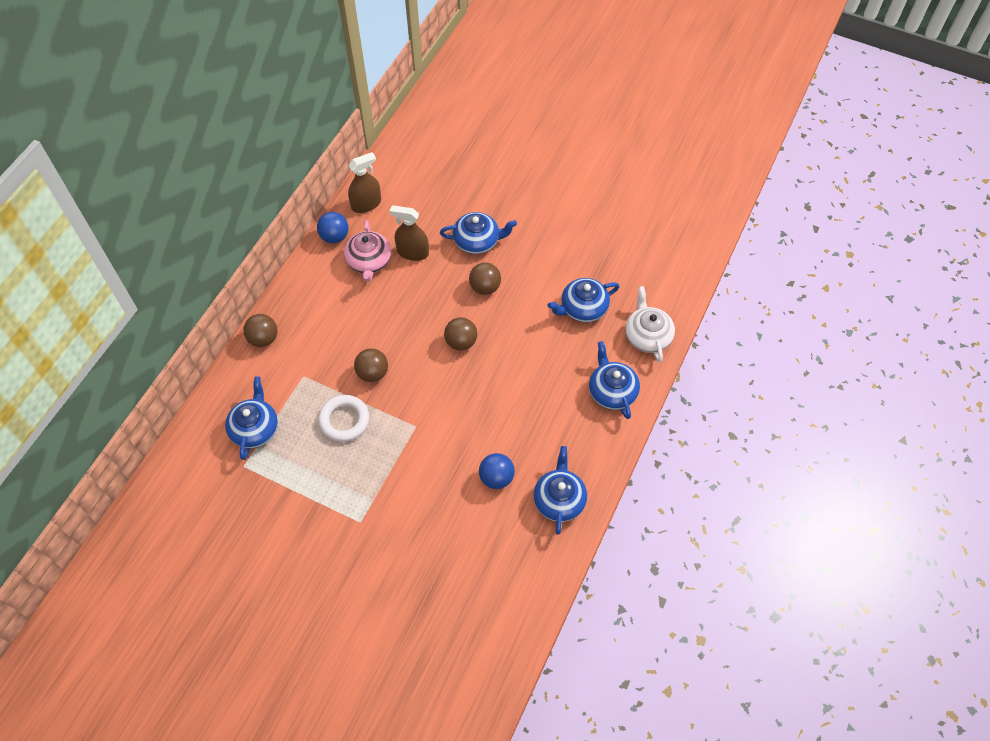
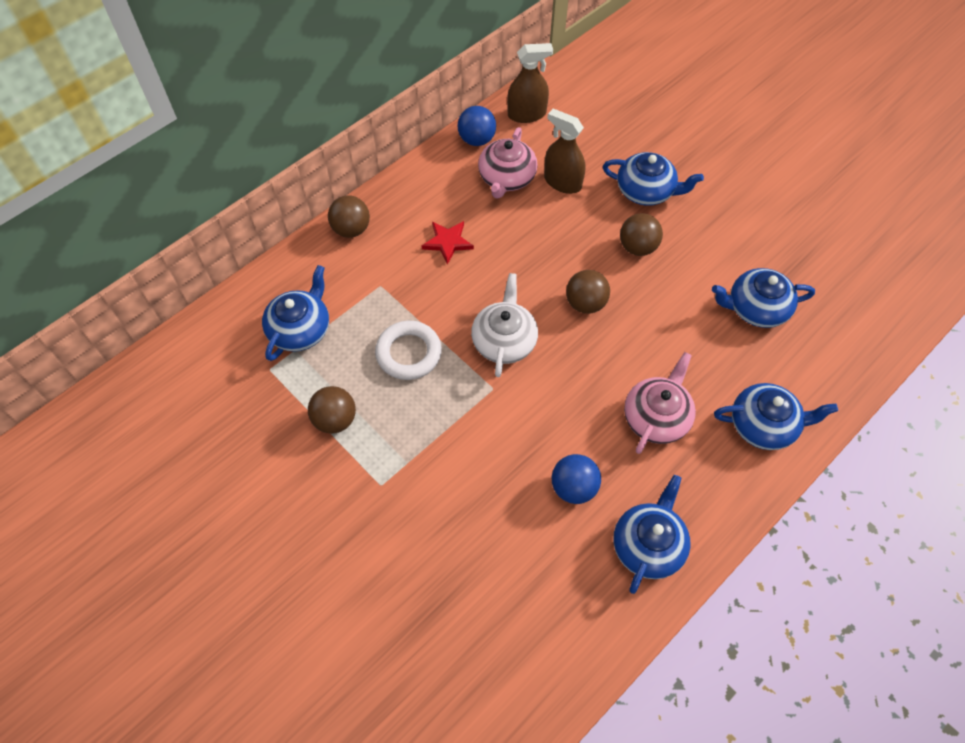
camera: 20 degrees right, 0 degrees up
(342, 326) = (447, 242): none -> red star
(372, 373) = (463, 307): brown ball -> brown ball (335, 420)
(537, 409) = (656, 417): none -> pink teapot
(612, 391) = (764, 425): blue teapot -> blue teapot turned 90 degrees clockwise
(647, 336) = (833, 368): white teapot -> white teapot (504, 341)

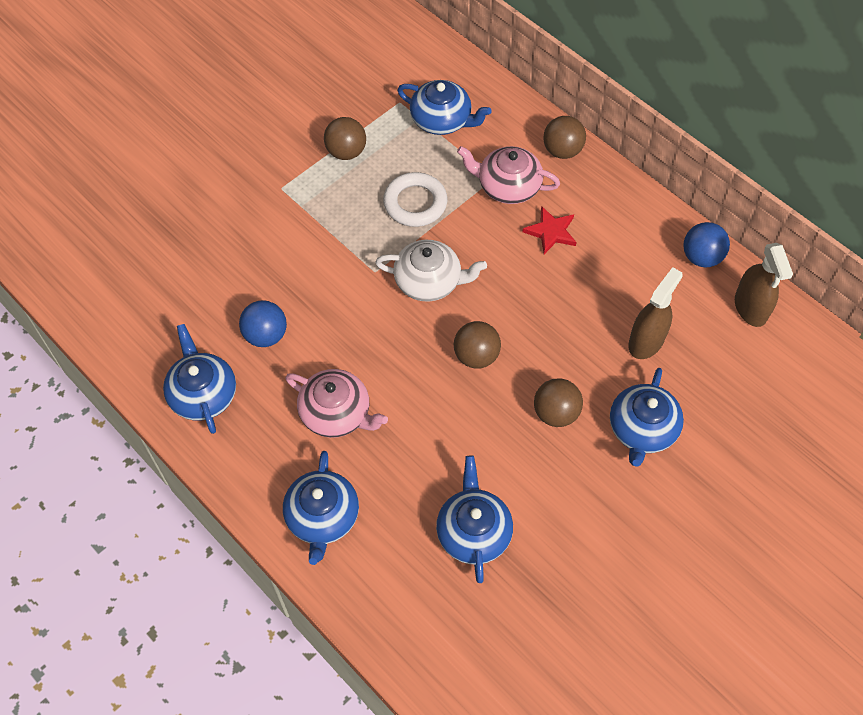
camera: 90 degrees right, 0 degrees up
(506, 178) = (646, 286): pink teapot -> pink teapot (507, 186)
(648, 545) = (203, 394): blue teapot -> blue teapot turned 135 degrees counterclockwise

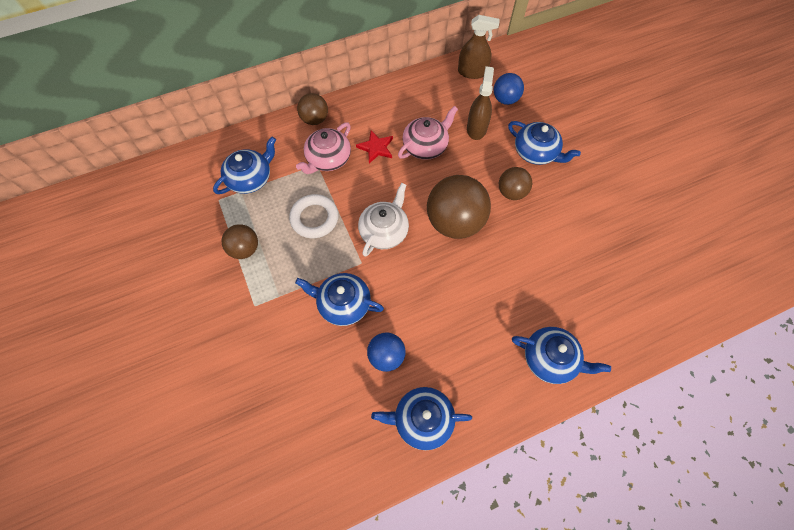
camera: 70 degrees left, 5 degrees up
(336, 413) = (470, 324): pink teapot -> pink teapot (426, 146)
(473, 531) = (583, 266): blue teapot -> blue teapot (343, 304)
(476, 356) = (454, 222): brown ball -> brown ball, size x1.82
(646, 341) = (476, 128): brown spray bottle -> brown spray bottle turned 45 degrees clockwise
(701, 257) = (428, 81): blue ball -> blue ball (505, 99)

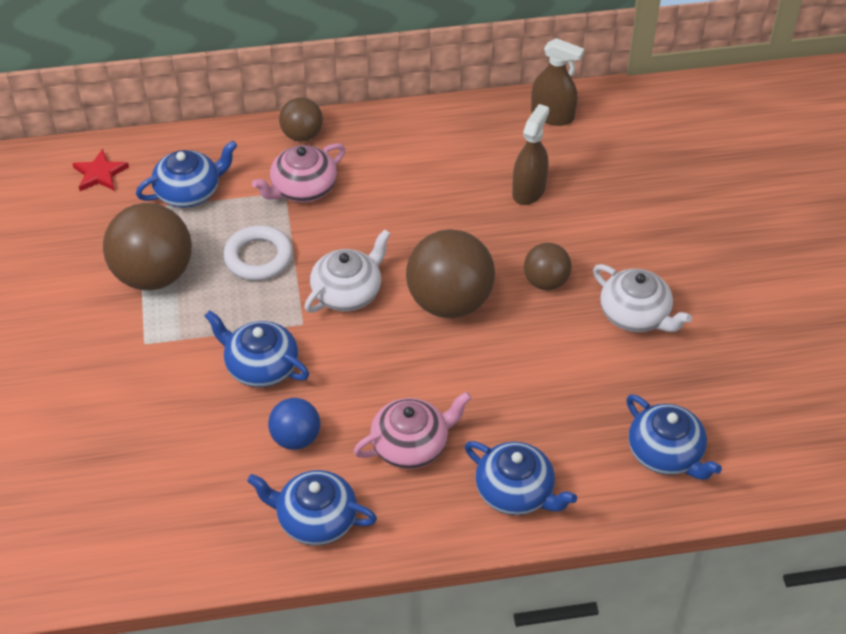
camera: 15 degrees right, 15 degrees down
(245, 249) = (154, 275): brown ball -> brown ball, size x1.82
(376, 148) = (374, 187): red star -> red star (100, 174)
(426, 146) = (446, 199): pink teapot -> pink teapot (411, 445)
(505, 99) = (587, 161): blue ball -> none
(536, 152) = (603, 238): blue teapot -> blue teapot (666, 453)
(577, 203) = (635, 315): none -> white teapot

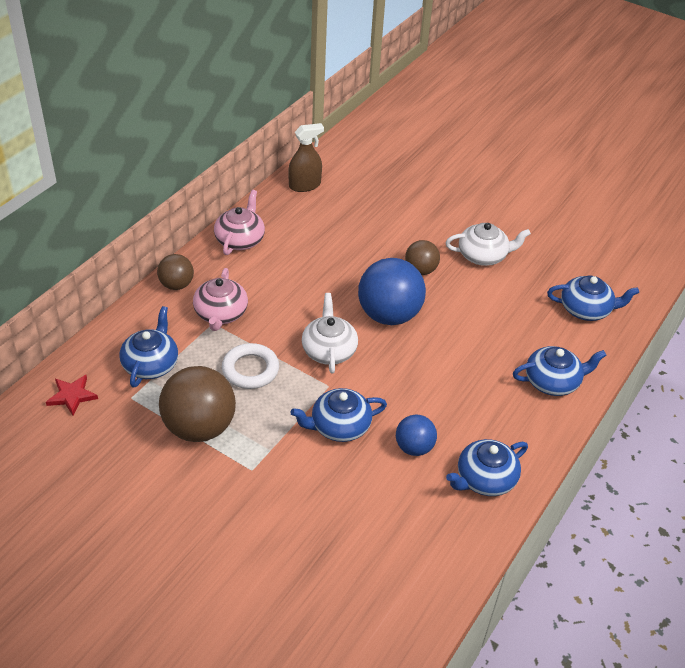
camera: 50 degrees left, 5 degrees down
(411, 445) = (475, 401): pink teapot -> pink teapot (240, 239)
(449, 302) = (389, 315): brown ball -> blue ball
(528, 190) = (347, 231): brown spray bottle -> none

